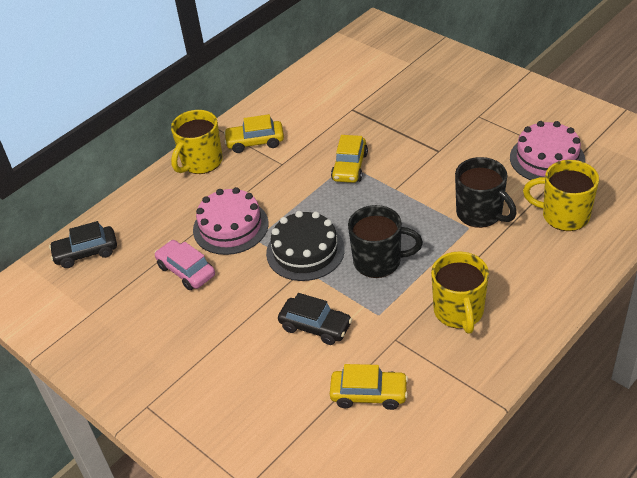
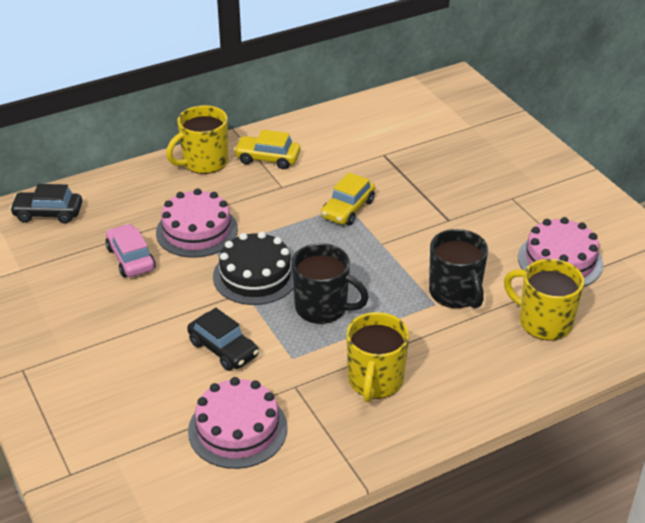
camera: 15 degrees right, 5 degrees down
(369, 394) = (237, 429): yellow car -> pink cake

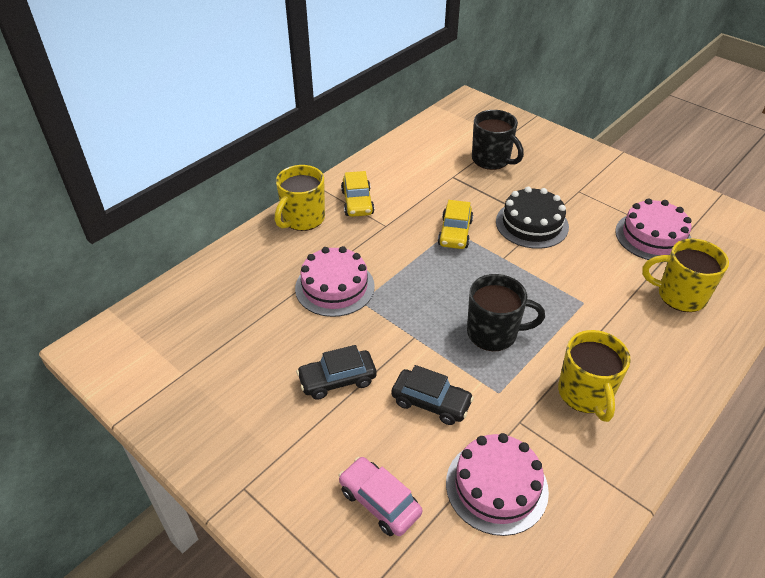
camera: 20 degrees left, 5 degrees up
(48, 213) = (180, 306): black car -> black car (337, 380)
(131, 258) = (288, 332): pink car -> pink car (379, 502)
(255, 275) = (415, 318): black cake -> black cake (532, 224)
(267, 158) = (357, 202): yellow car -> yellow car turned 90 degrees counterclockwise
(455, 293) = (594, 288): black mug -> black mug (491, 160)

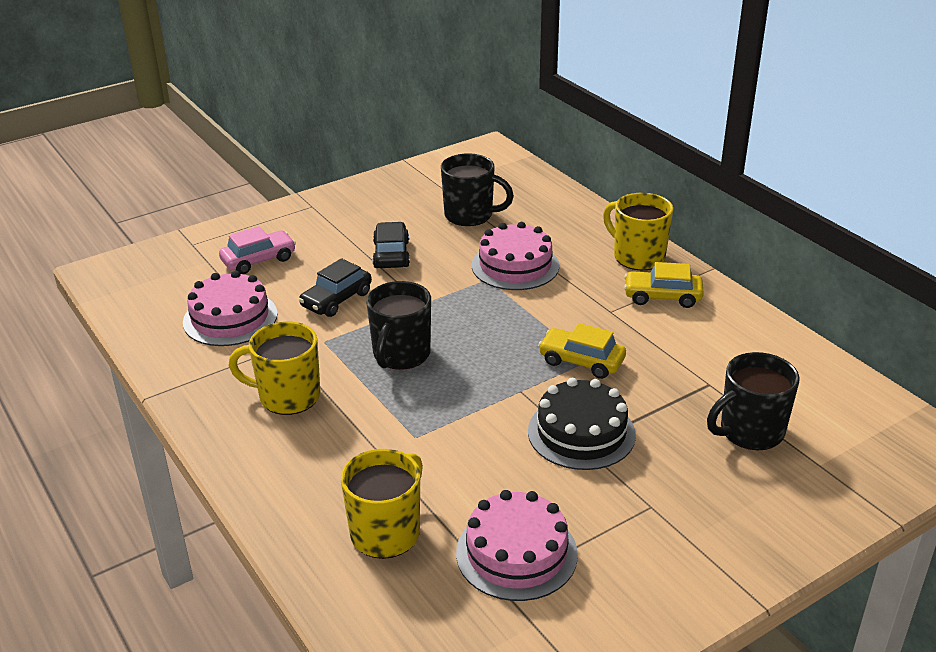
camera: 105 degrees right, 10 degrees down
(248, 334) = (470, 215): none -> black mug

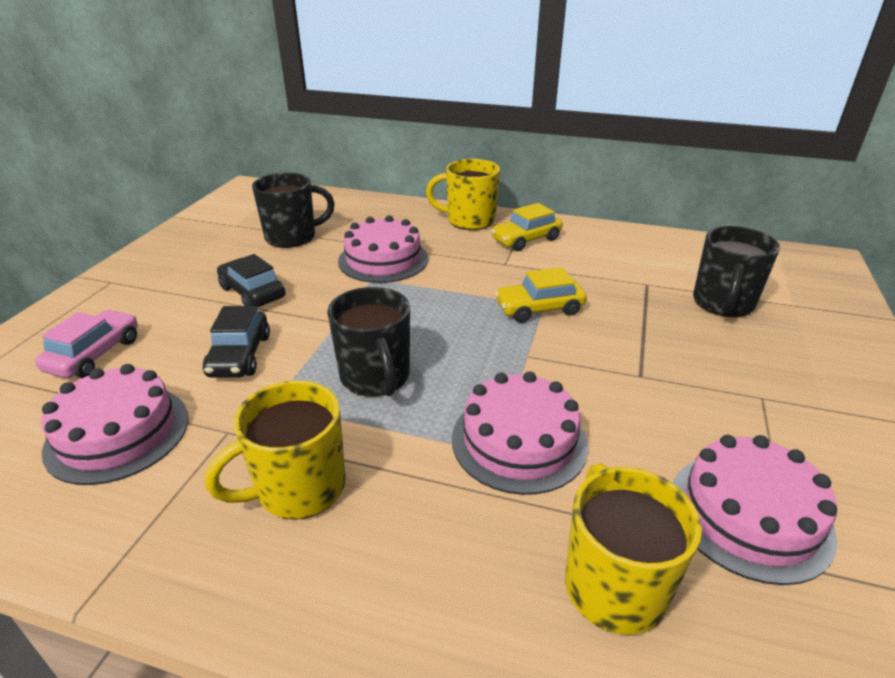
camera: 40 degrees left, 0 degrees up
(437, 438) = (519, 441): none -> pink cake
(581, 433) = (624, 365): black cake -> none

